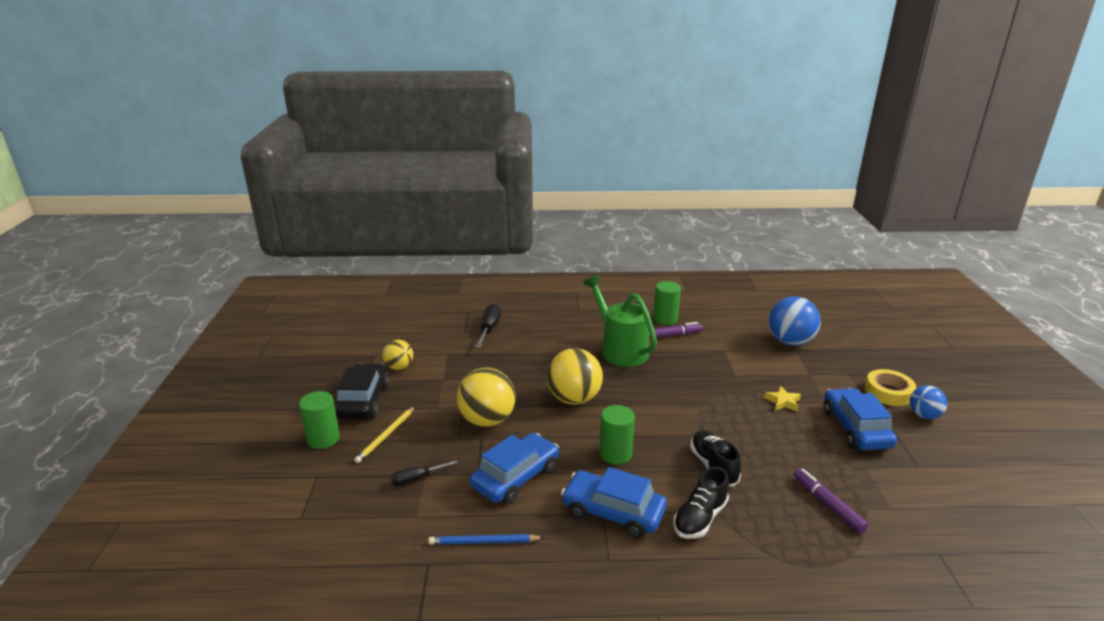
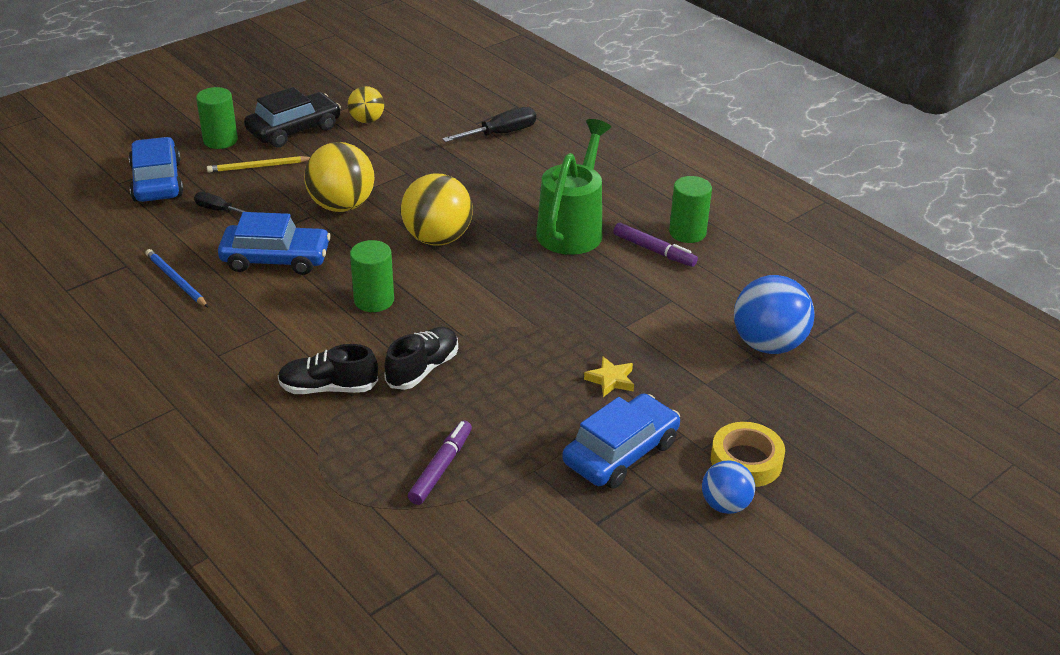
camera: 50 degrees right, 10 degrees up
(613, 512) = (284, 333): blue car -> blue car (157, 181)

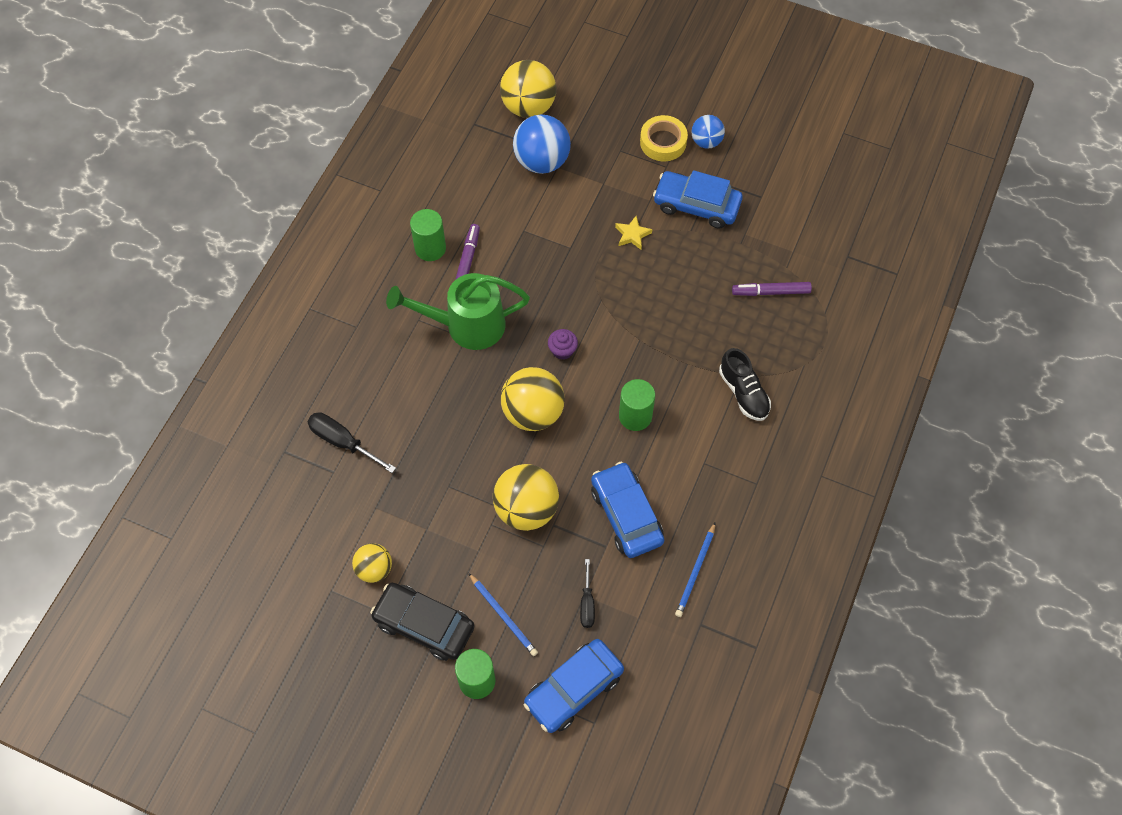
camera: 115 degrees left, 25 degrees up
(258, 167) = (503, 616): yellow pencil -> blue pencil
(423, 369) = (689, 346): black shoe -> none
(493, 278) = (562, 350): none -> purple cupcake
(865, 361) = (528, 107): none -> yellow ball

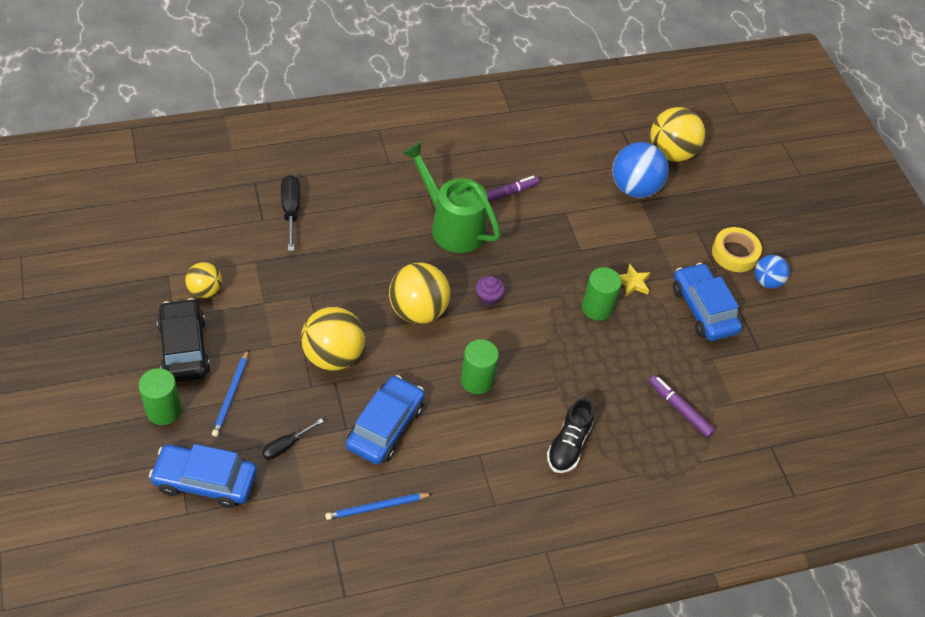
camera: 45 degrees right, 10 degrees down
(430, 248) = (493, 167): green cylinder -> green cylinder (597, 308)

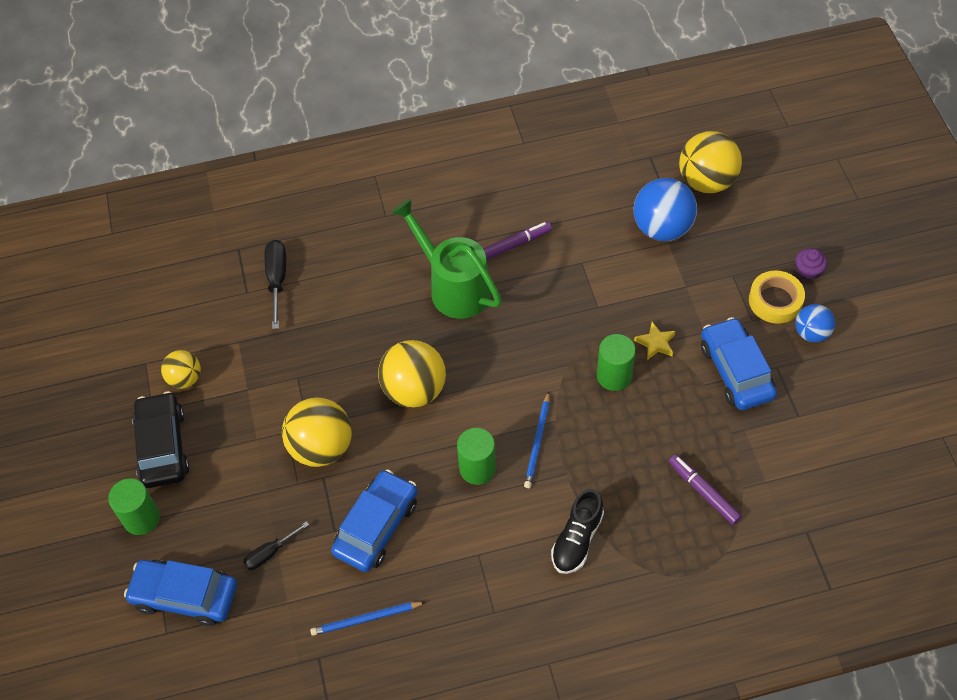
camera: 10 degrees right, 5 degrees up
(231, 395) = (212, 497): blue pencil -> blue pencil (537, 442)
(488, 297) = (492, 370): purple cupcake -> purple cupcake (808, 271)

